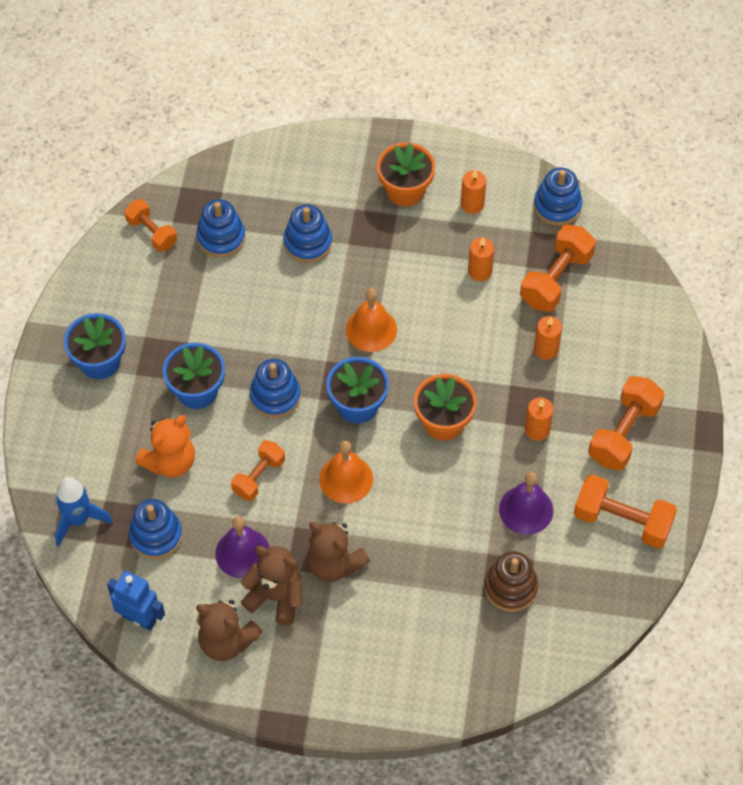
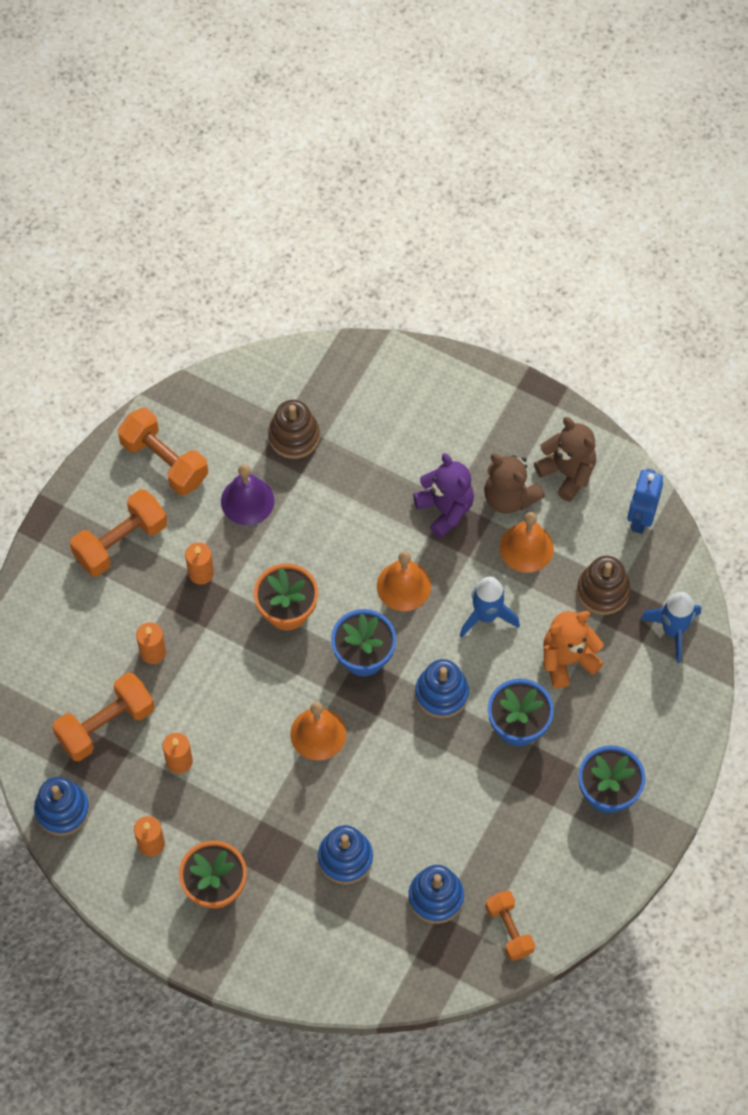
camera: 160 degrees left, 5 degrees up
(139, 618) = (640, 518): blue robot -> blue robot turned 60 degrees clockwise
(156, 535) = (603, 591): blue stacking toy -> brown stacking toy
(242, 553) = (526, 547): purple bell -> orange bell
(259, 477) = (486, 616): orange dumbbell -> blue rocket
(334, 564) = (445, 509): brown teddy bear -> purple teddy bear

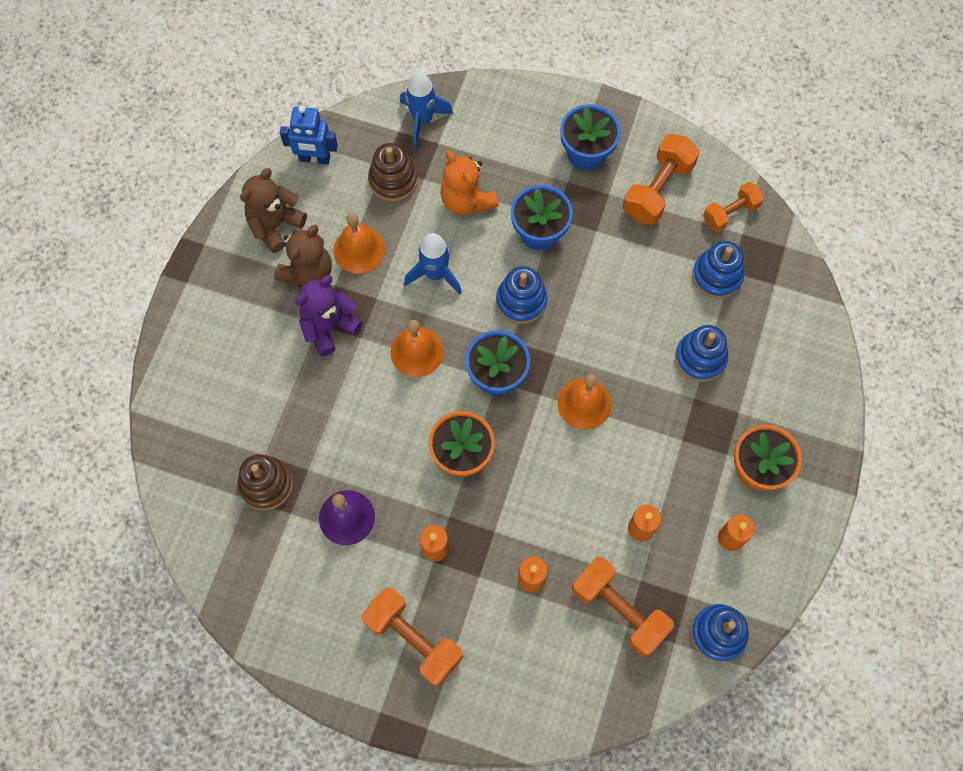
camera: 100 degrees left, 5 degrees up
(164, 461) = (312, 612): orange dumbbell -> orange dumbbell (657, 189)

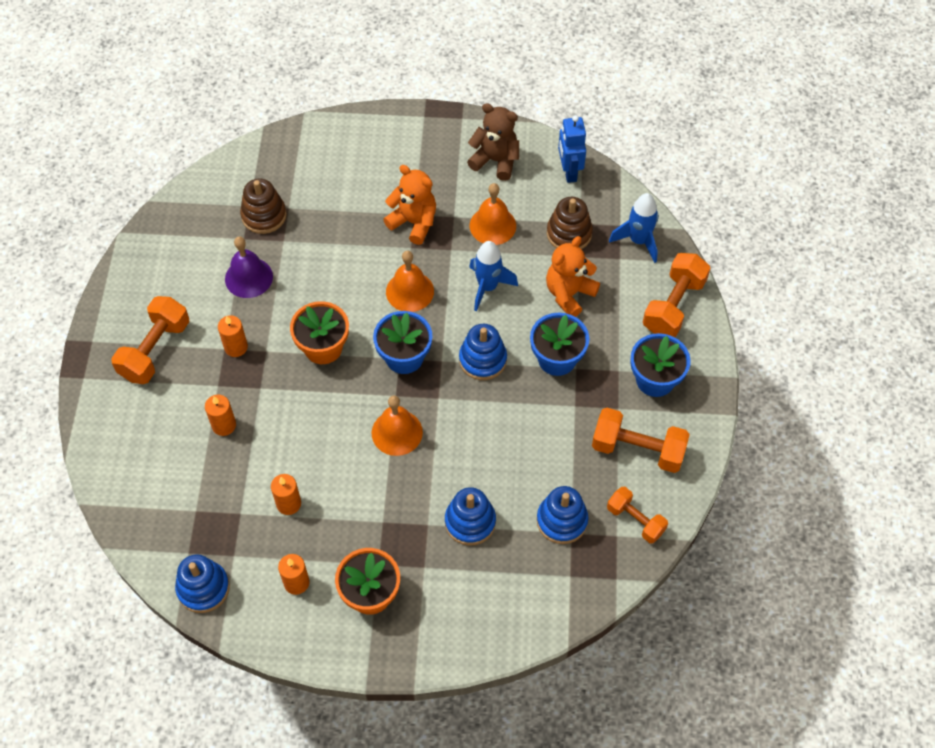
camera: 75 degrees right, 10 degrees down
(308, 272) = (460, 195): brown teddy bear -> none
(329, 327) = (414, 222): purple teddy bear -> orange teddy bear
(619, 609) = (210, 501): orange dumbbell -> orange dumbbell (673, 306)

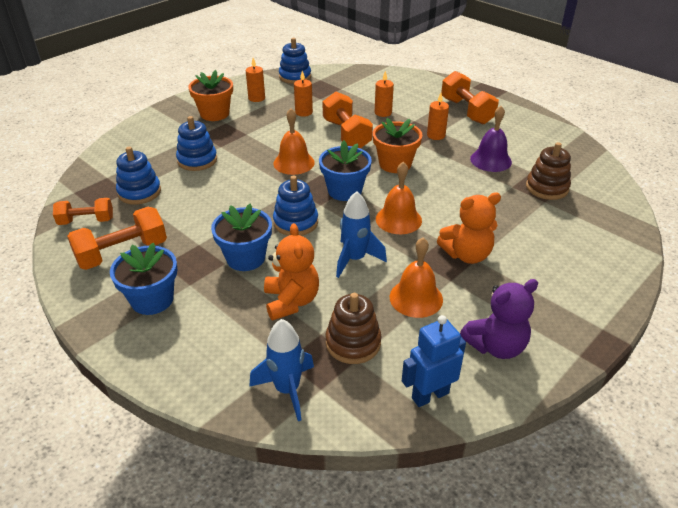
camera: 130 degrees right, 20 degrees down
(495, 161) = (496, 346): brown teddy bear -> purple teddy bear
(569, 171) = (430, 395): blue robot -> blue robot turned 60 degrees counterclockwise
(673, 306) = (192, 363): orange dumbbell -> orange dumbbell (346, 134)

